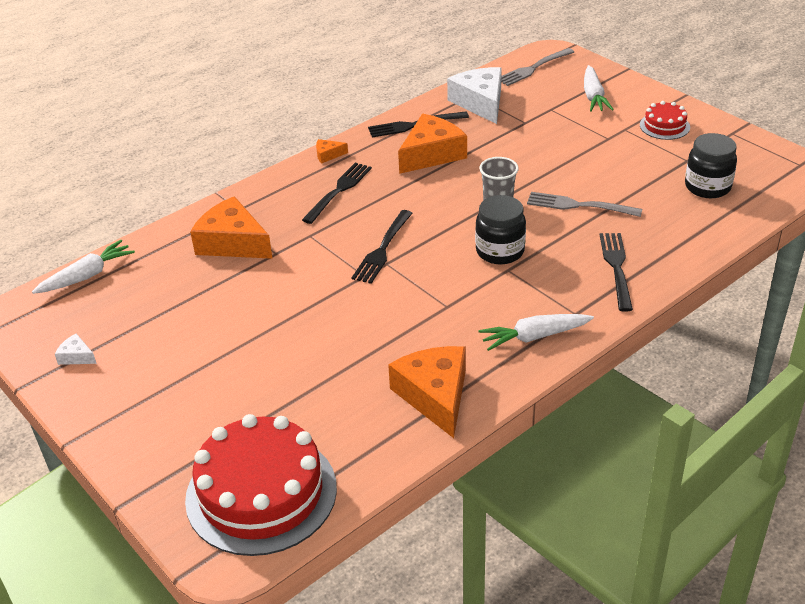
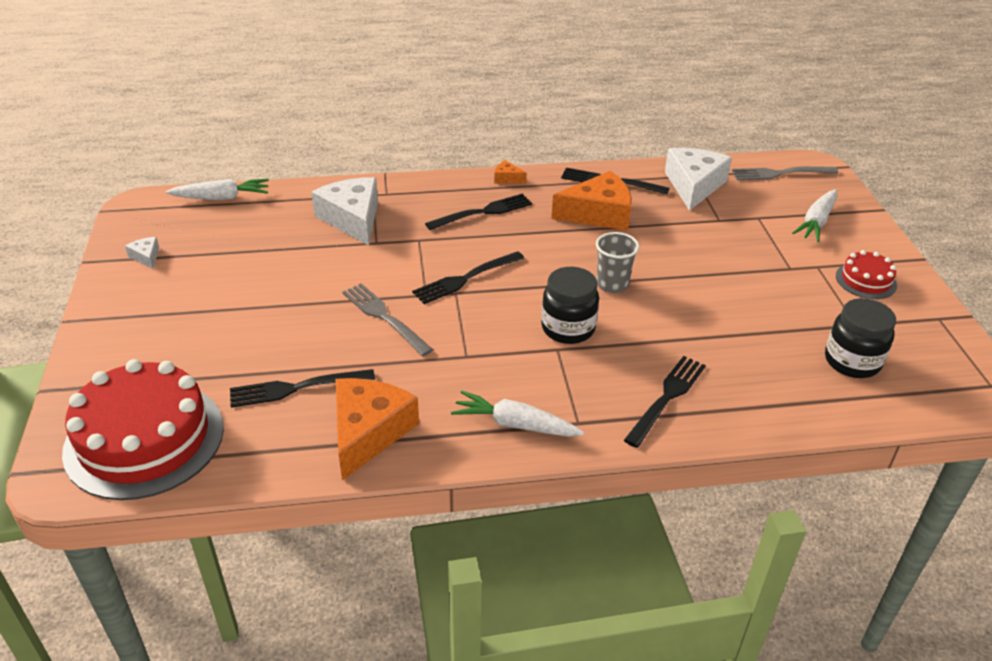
camera: 30 degrees right, 0 degrees up
(232, 243) = (352, 219): orange cheese -> white cheese
(342, 393) = (296, 388): none -> black fork
(579, 205) = (691, 320): grey fork -> grey fork (384, 317)

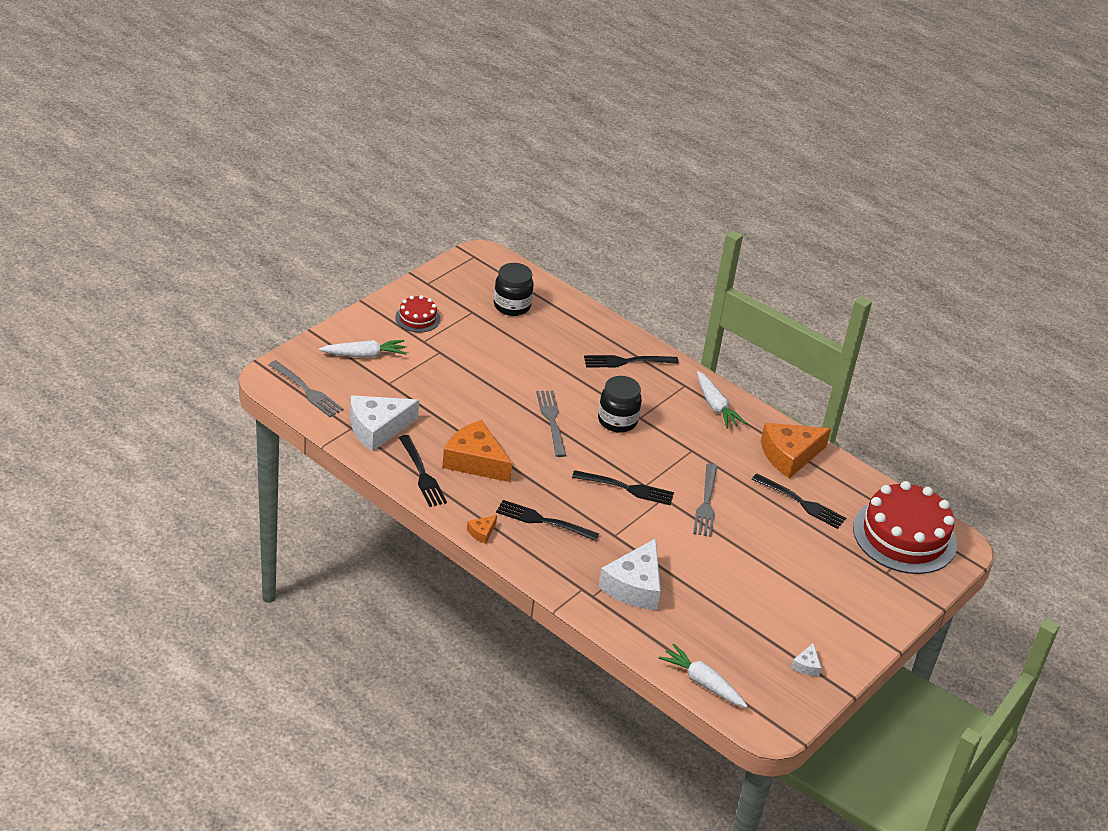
camera: 135 degrees left, 0 degrees up
(507, 178) = (482, 532): orange cheese -> orange cheese turned 60 degrees clockwise
(612, 284) = (551, 420): grey cup -> grey fork

